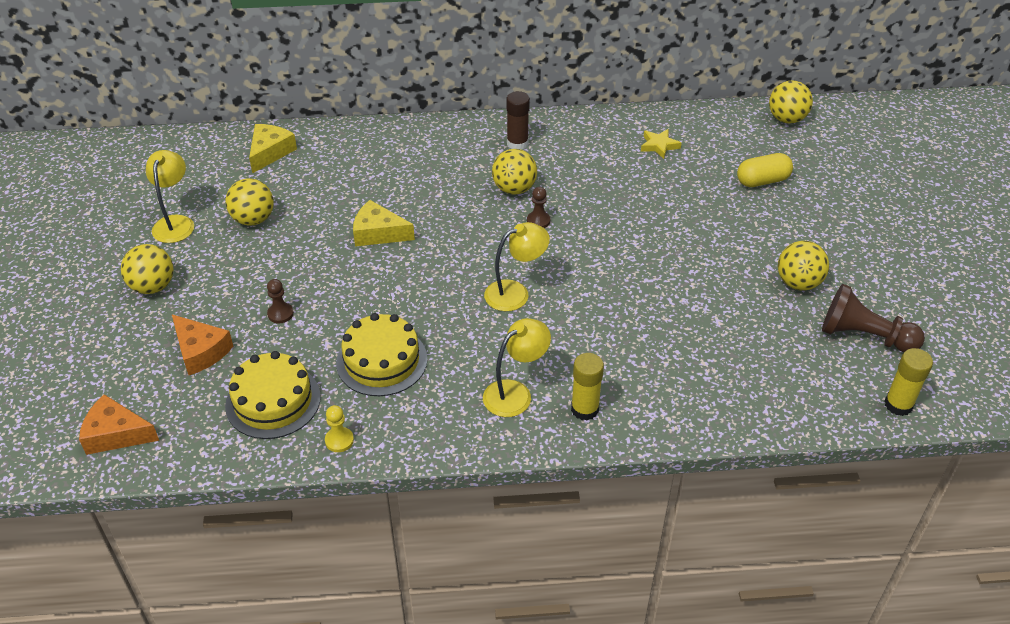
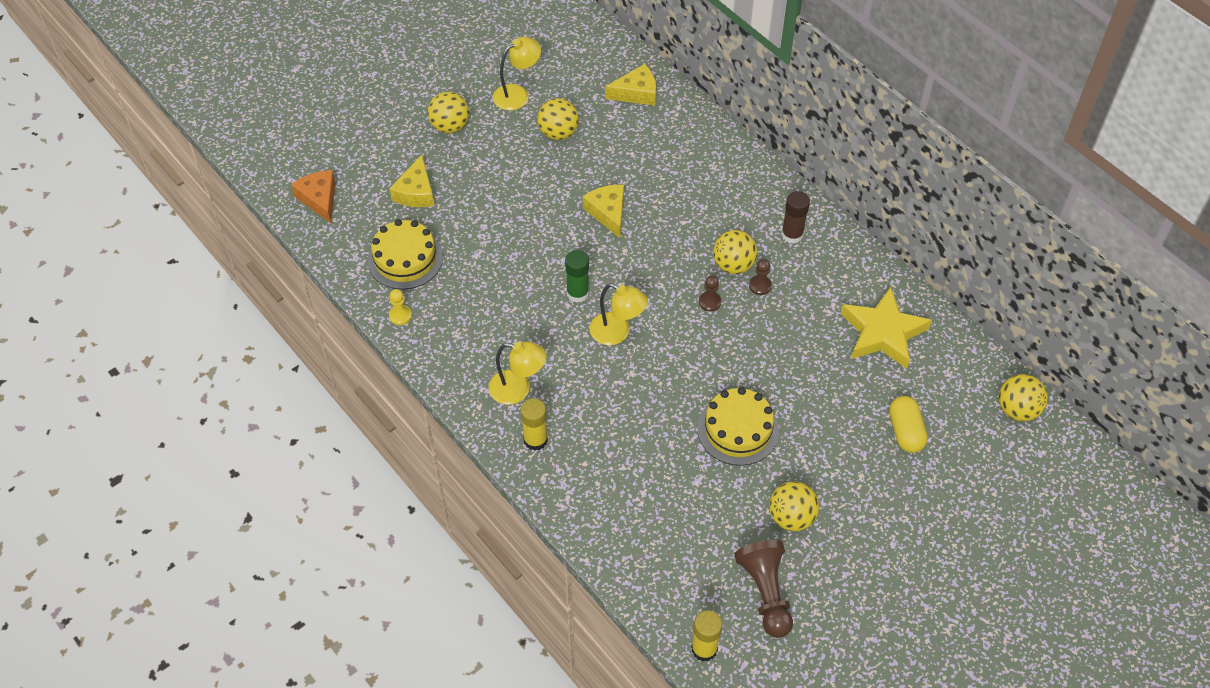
camera: 55 degrees right, 10 degrees up
(200, 351) = (416, 192): orange cheese -> yellow cheese
(280, 314) = (482, 210): brown pawn -> brown pawn (760, 286)
(381, 361) = (486, 294): yellow cake -> yellow cake (738, 429)
(446, 296) = (577, 293): none -> green glue stick
(659, 146) = (883, 333): yellow star -> yellow star, size x2.09
(762, 181) = (905, 431): yellow capsule -> yellow capsule turned 45 degrees clockwise

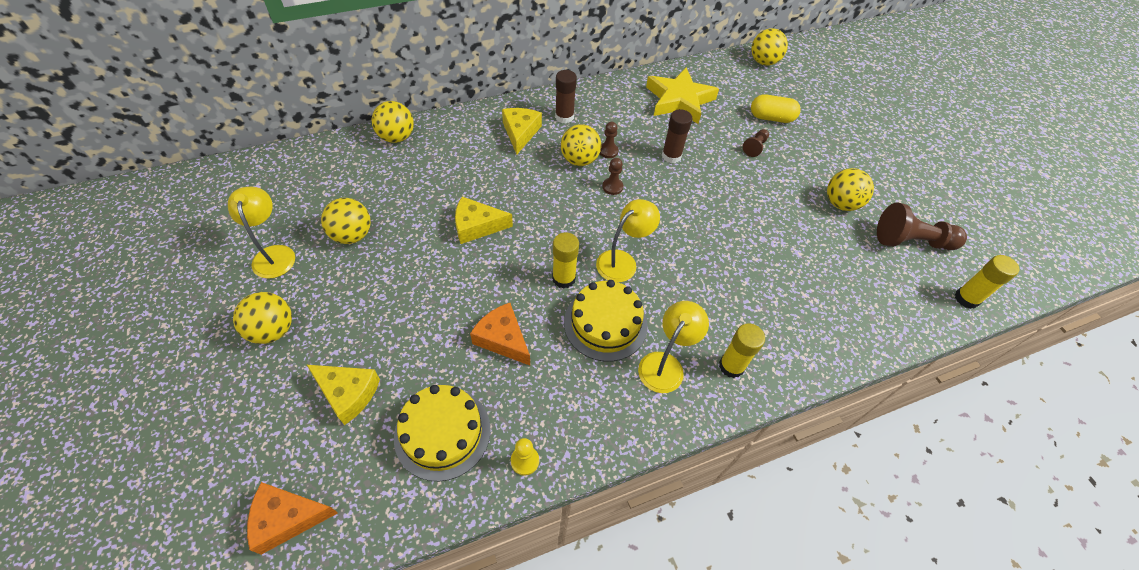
camera: 75 degrees left, 0 degrees up
(498, 269) = (503, 339): none -> orange cheese
(577, 293) = (563, 278): green glue stick -> yellow glue stick
(636, 93) = (344, 163): yellow cheese -> yellow cheese (520, 133)
(688, 115) = (397, 137): none -> yellow ball
(738, 429) = (750, 210): yellow cake -> yellow cake (605, 323)
(783, 343) = (671, 156): none -> brown glue stick
(841, 421) = (755, 147): none -> brown pawn

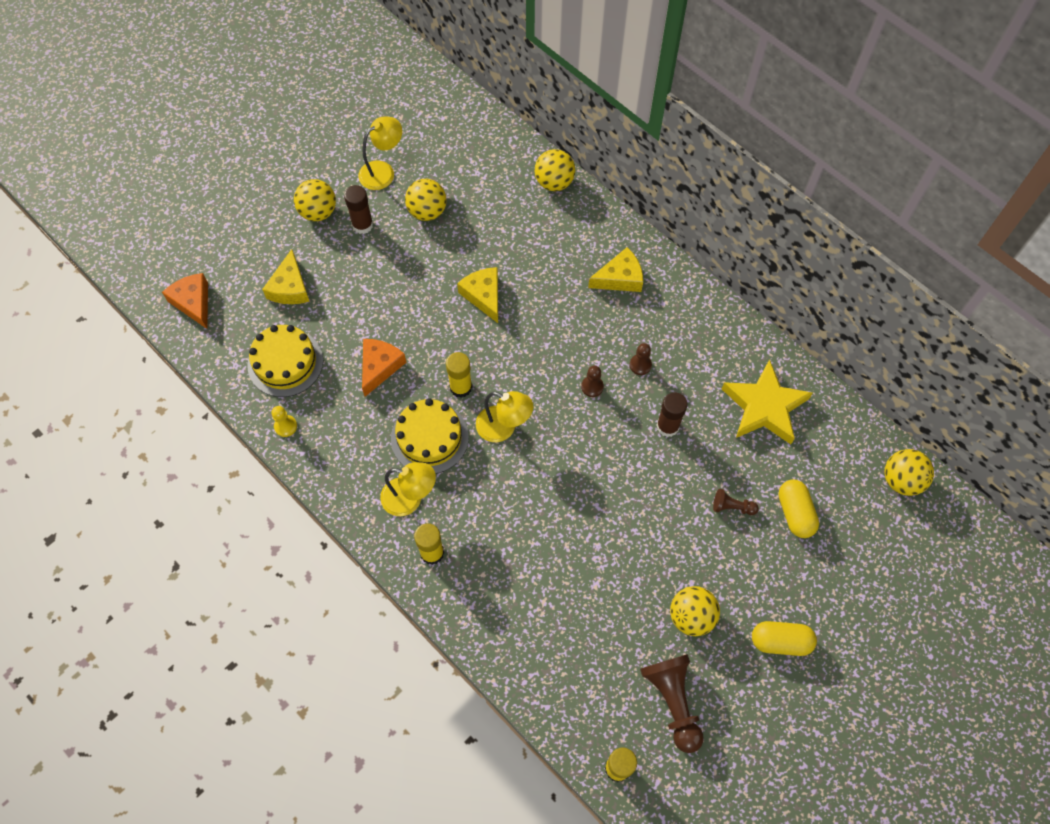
camera: 70 degrees right, 10 degrees up
(564, 117) = (667, 306): brown glue stick -> brown glue stick (362, 225)
(579, 160) = (612, 344): yellow ball -> none
(871, 163) = (780, 641): none -> yellow capsule

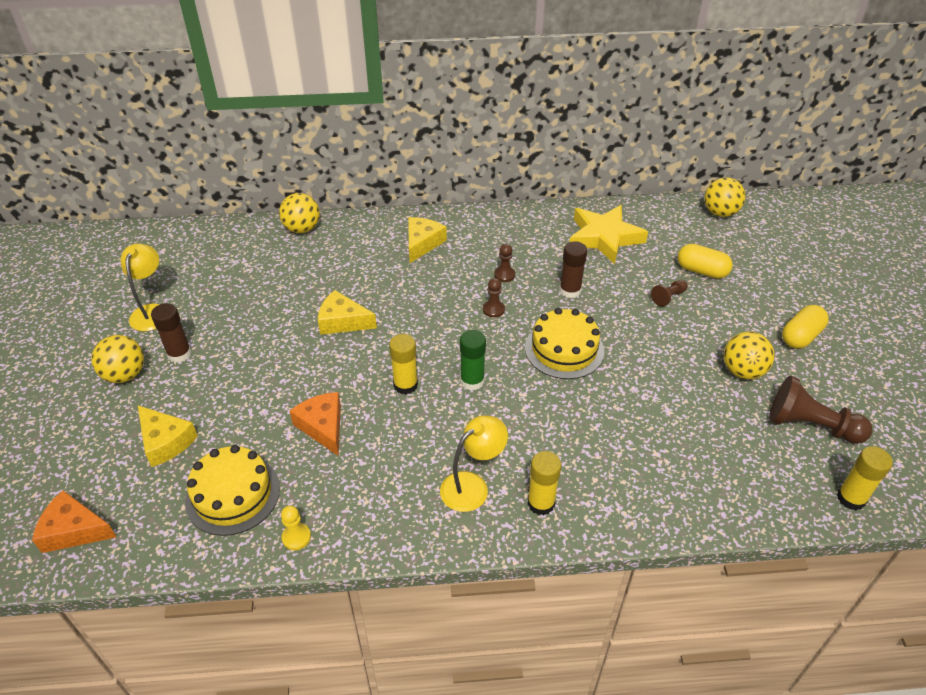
camera: 50 degrees left, 20 degrees down
(427, 211) = (225, 308): yellow ball -> none
(429, 437) = (428, 434): yellow cake -> yellow cake (564, 349)
(503, 428) = (472, 381): yellow lamp -> green glue stick

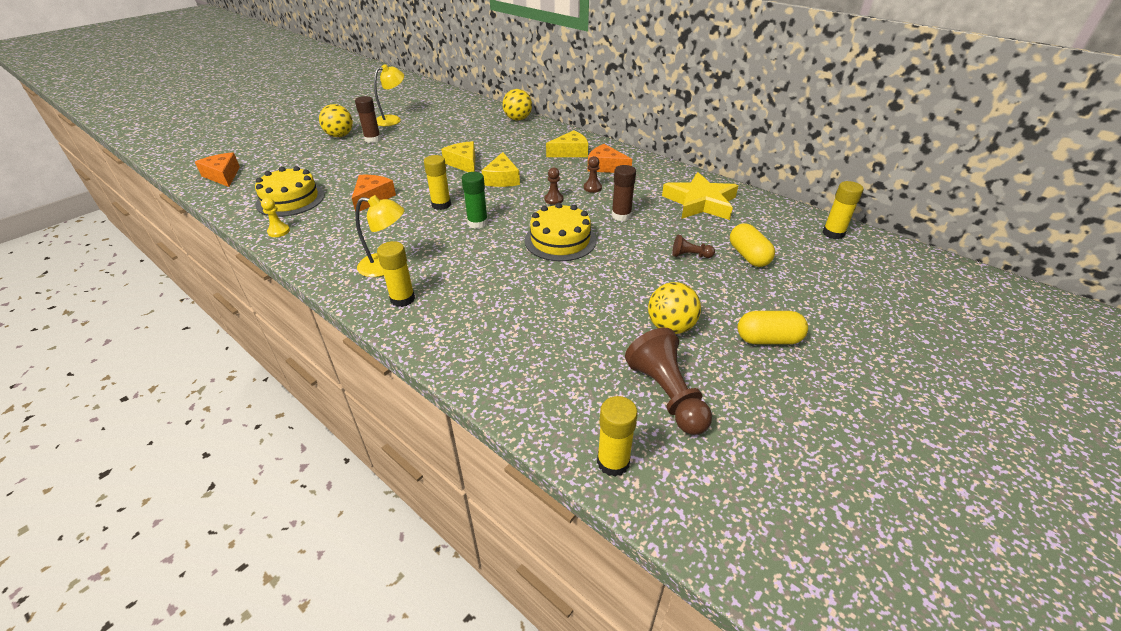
camera: 45 degrees right, 5 degrees down
(165, 441) = (307, 166): yellow cheese -> yellow cheese (502, 179)
(479, 243) = (605, 167): none -> orange cheese
(720, 213) = (833, 233): yellow ball -> yellow glue stick

